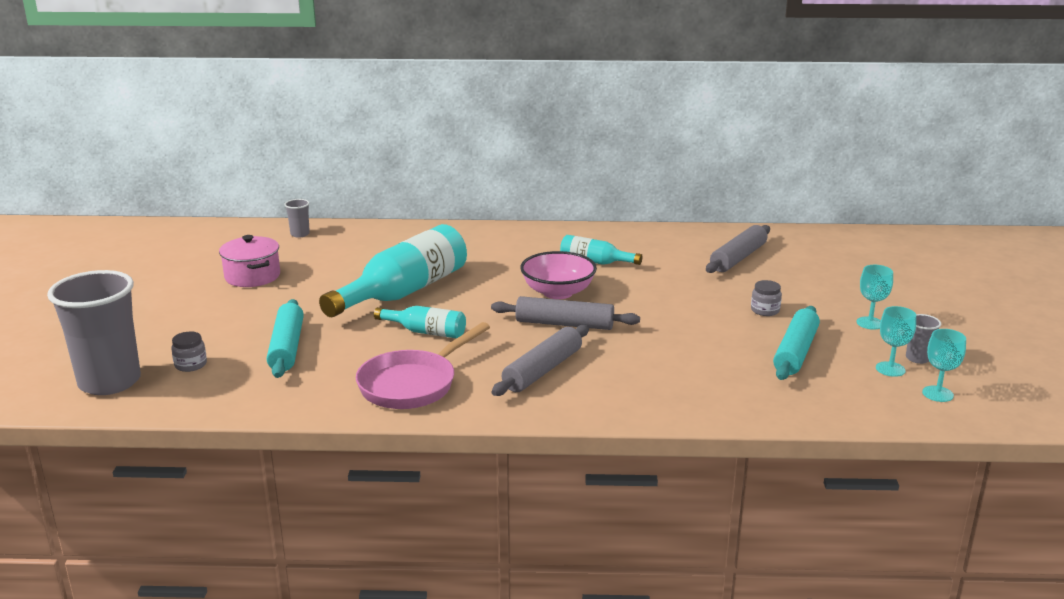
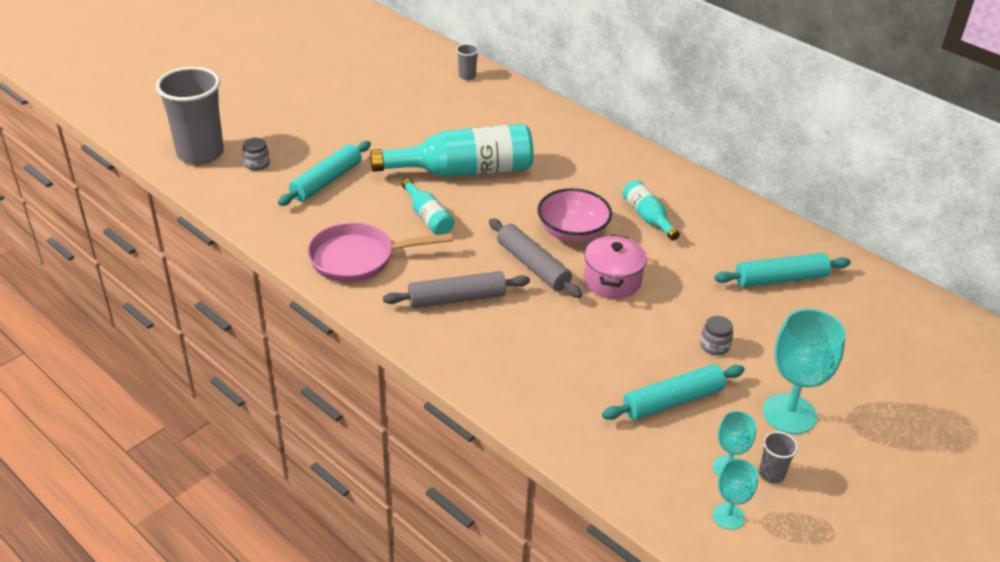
camera: 40 degrees right, 15 degrees up
(252, 276) = (385, 103): pink pot -> pink pot (612, 281)
(738, 258) = (780, 279): grey rolling pin -> turquoise rolling pin
(870, 323) = (789, 414): turquoise goblet -> turquoise goblet, size x1.84

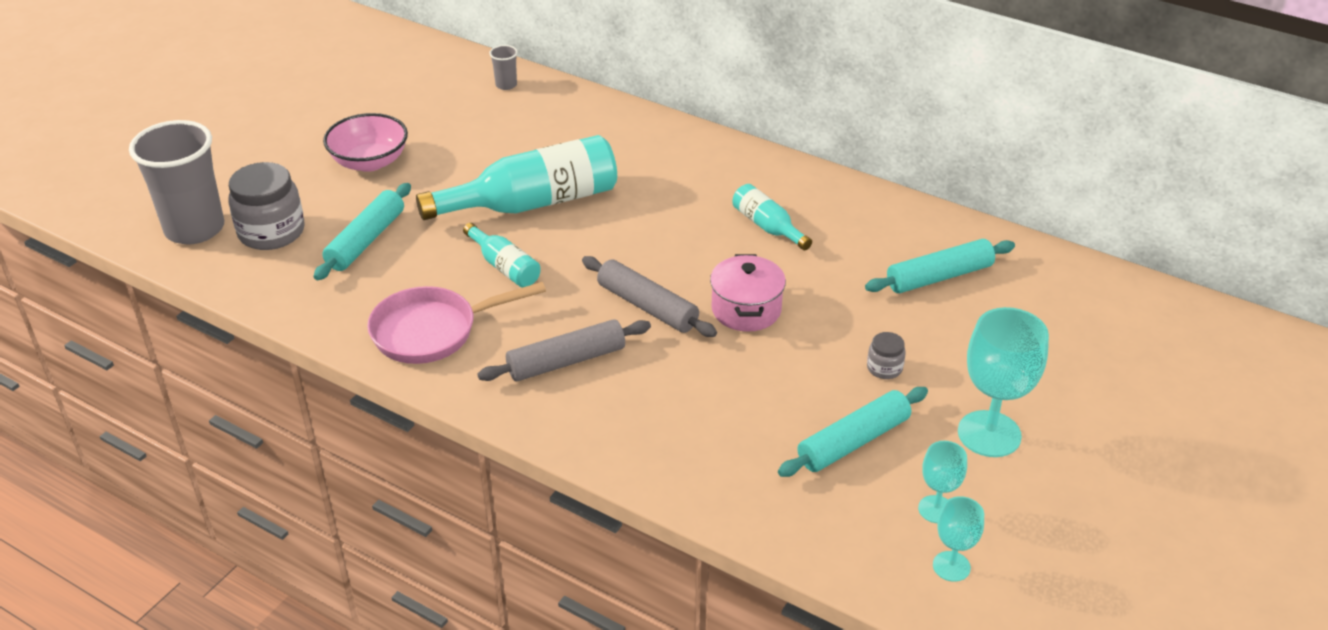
camera: 10 degrees left, 0 degrees up
(257, 164) = (271, 232): grey jar -> grey jar, size x2.07
(572, 232) = (684, 258): pink bowl -> pink bowl (370, 162)
(771, 474) = (987, 508): grey cup -> none

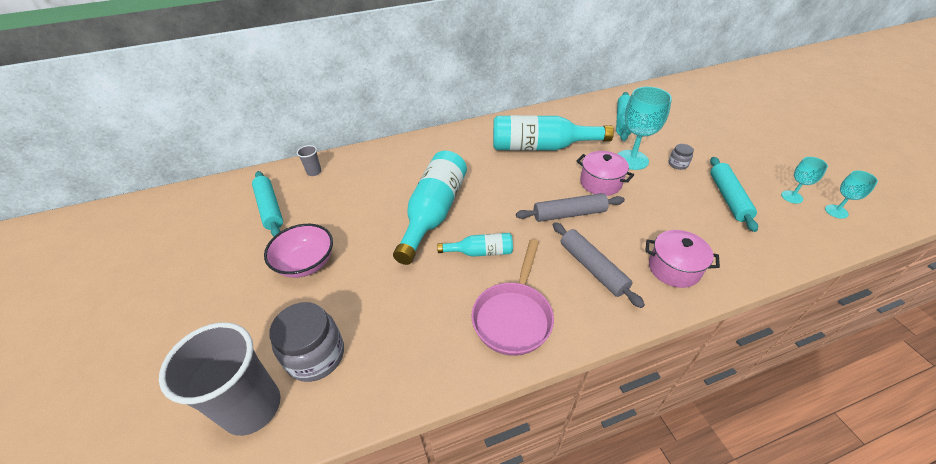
camera: 50 degrees left, 5 degrees up
(366, 240) = (385, 305): turquoise rolling pin -> turquoise rolling pin (270, 208)
(566, 361) = (592, 268): grey rolling pin -> grey rolling pin turned 45 degrees counterclockwise
(635, 429) = (674, 268): none -> pink pot
(767, 226) = (541, 147): turquoise bottle -> turquoise bottle, size x2.00
(989, 434) = (743, 158): turquoise goblet -> turquoise goblet (632, 160)

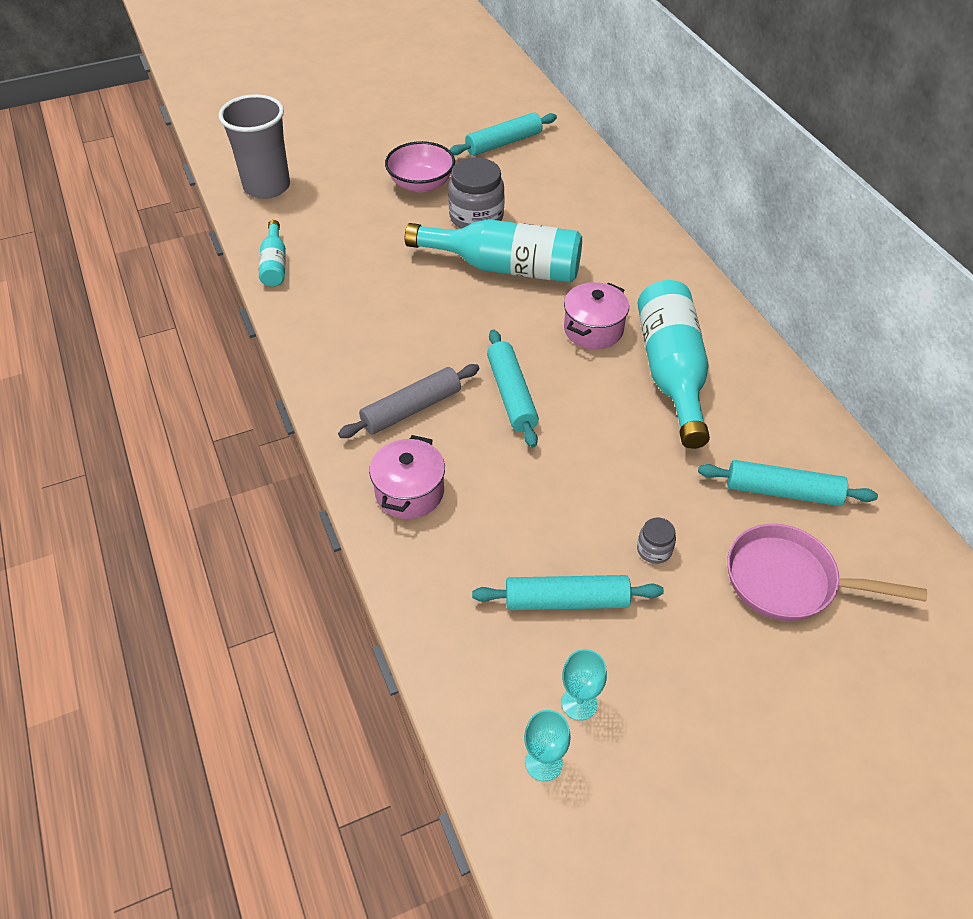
camera: 85 degrees right, 5 degrees up
(314, 172) = (573, 161): grey cup -> none
(315, 356) = (310, 210): grey jar -> grey jar (476, 217)
(480, 252) = (438, 310): turquoise bottle -> turquoise bottle (274, 264)
(513, 316) = (343, 337): pink pan -> pink pan (789, 581)
(569, 214) = (512, 394): grey rolling pin -> turquoise rolling pin
(600, 183) = (586, 436): pink pot -> pink pot (593, 329)
(632, 160) = (656, 486): turquoise goblet -> none

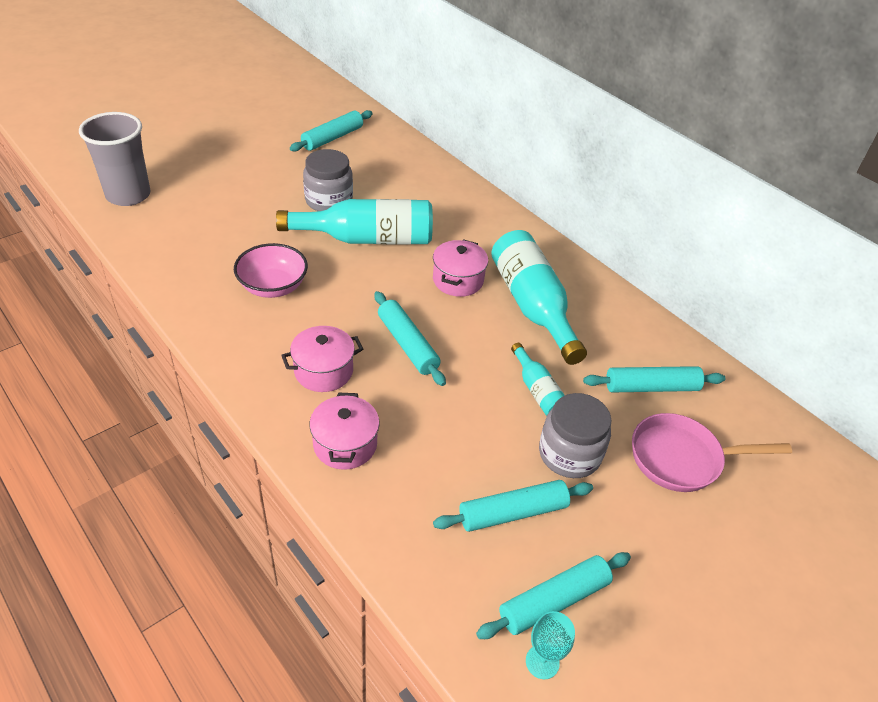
camera: 20 degrees left, 5 degrees down
(274, 264) = (156, 262): turquoise bottle -> turquoise bottle (537, 390)
(411, 409) = (323, 371): grey rolling pin -> pink pot
(421, 184) = (271, 178): pink bowl -> pink bowl (273, 286)
(579, 703) = (554, 600): turquoise goblet -> turquoise rolling pin
(654, 550) = (569, 454): grey jar -> grey jar, size x2.07

